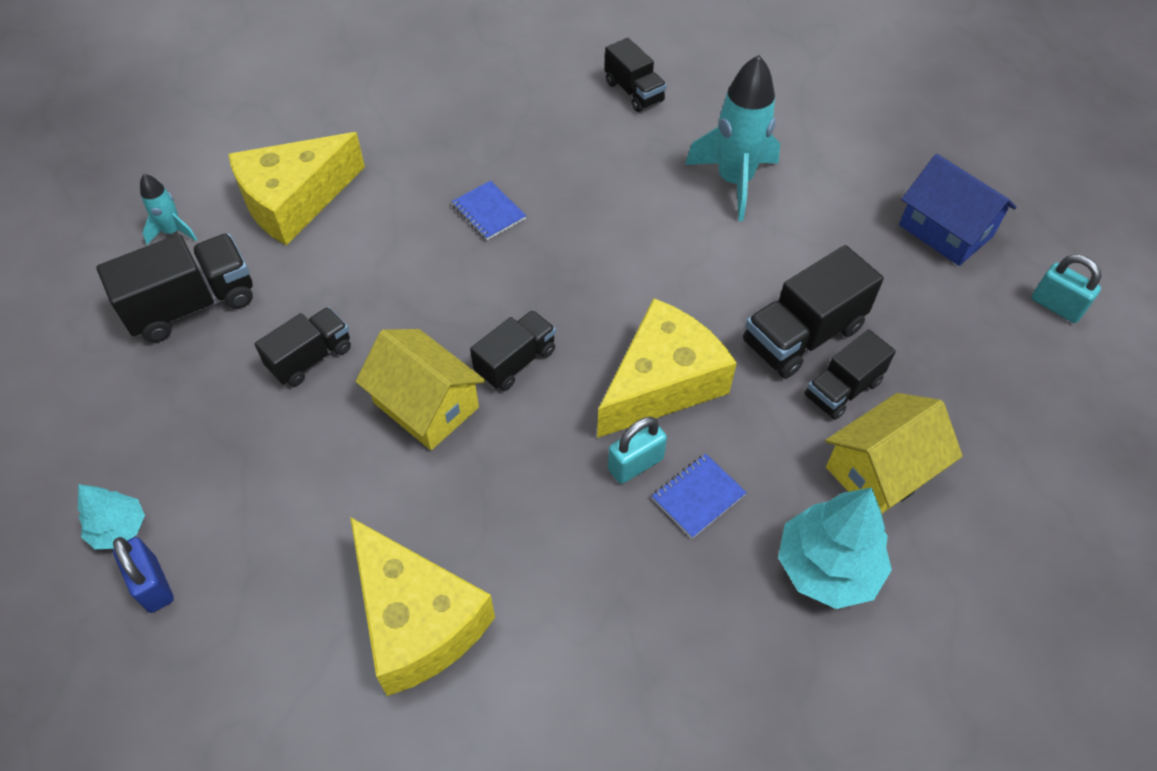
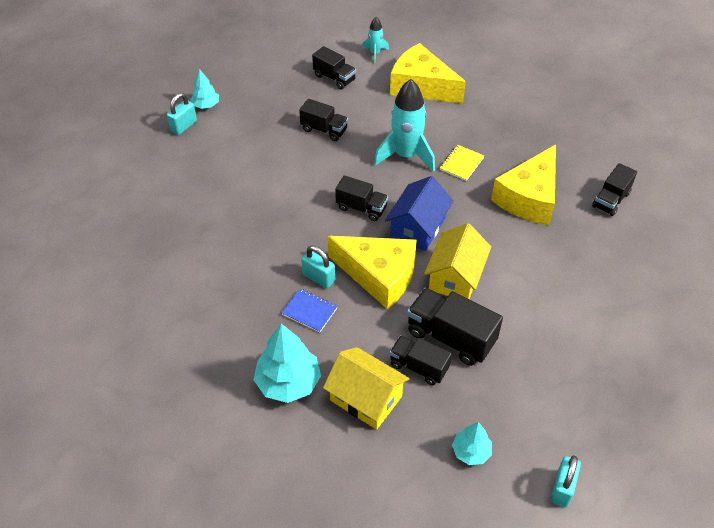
camera: 70 degrees right, 5 degrees down
(153, 585) = (183, 126): blue padlock -> turquoise padlock
(192, 305) = (334, 78): black truck -> black truck, size x0.64
(417, 620) = (197, 218): yellow cheese -> yellow cheese (529, 198)
(426, 405) = (316, 182): yellow house -> yellow house (455, 277)
(488, 212) = (461, 164): blue notebook -> yellow notebook
(734, 181) = (563, 272): turquoise rocket -> turquoise rocket (406, 155)
(945, 230) = (595, 405): blue house -> blue house (418, 227)
(990, 377) = (471, 451): none -> turquoise tree

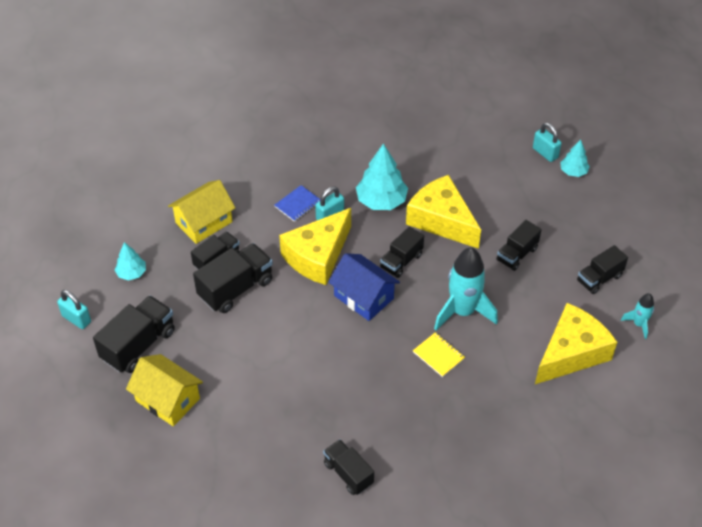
camera: 105 degrees right, 0 degrees up
(288, 382) = (237, 181): turquoise tree -> turquoise tree (381, 201)
(455, 277) = (296, 309): yellow house -> yellow house (167, 399)
(529, 198) = (374, 399): yellow cheese -> yellow cheese (441, 220)
(565, 407) = (138, 345): none -> black truck

